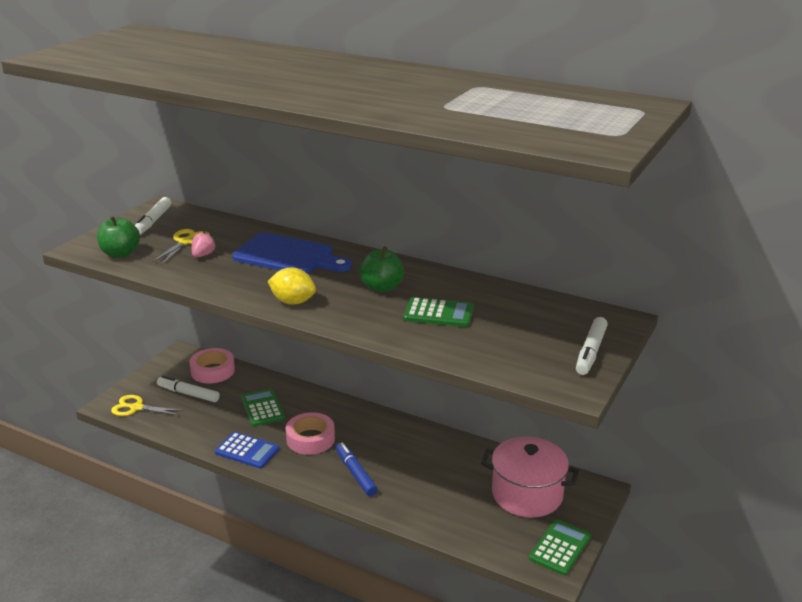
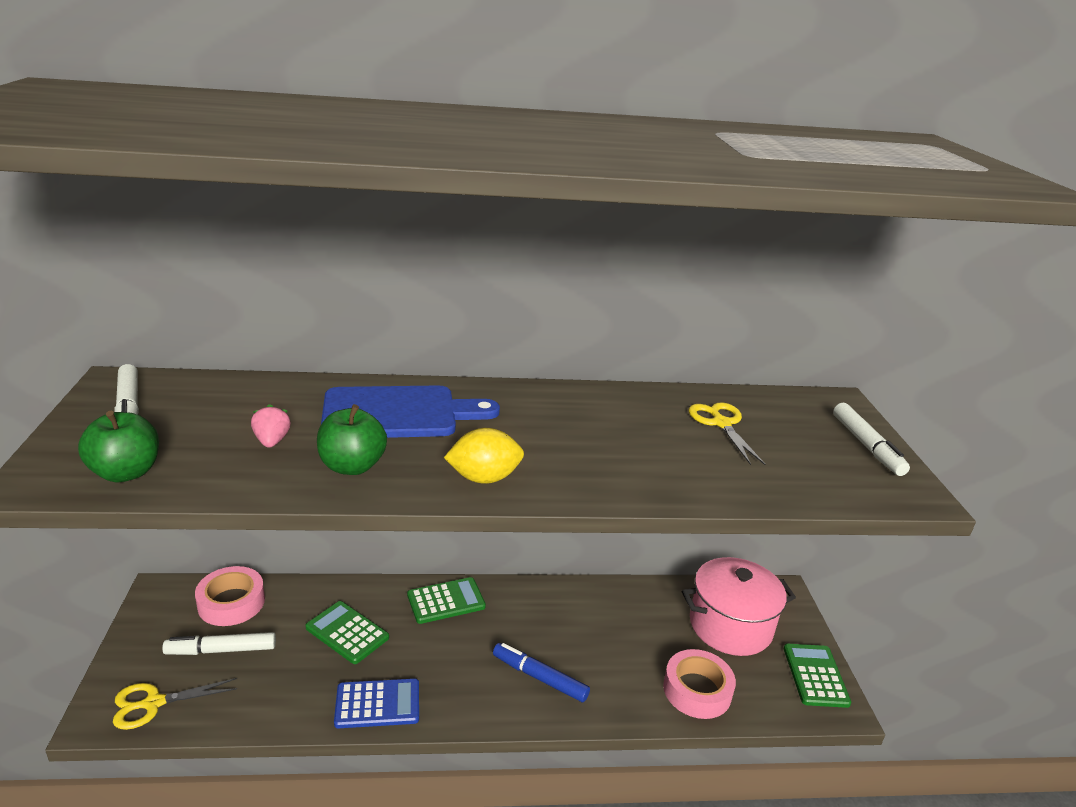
camera: 35 degrees left, 0 degrees up
(185, 242) = (221, 428): yellow scissors -> yellow scissors (721, 424)
(310, 439) = (446, 652): pink tape -> pink tape (697, 690)
(382, 287) = (567, 427): green apple -> green apple (352, 466)
(438, 313) = (670, 443): green calculator -> green calculator (446, 601)

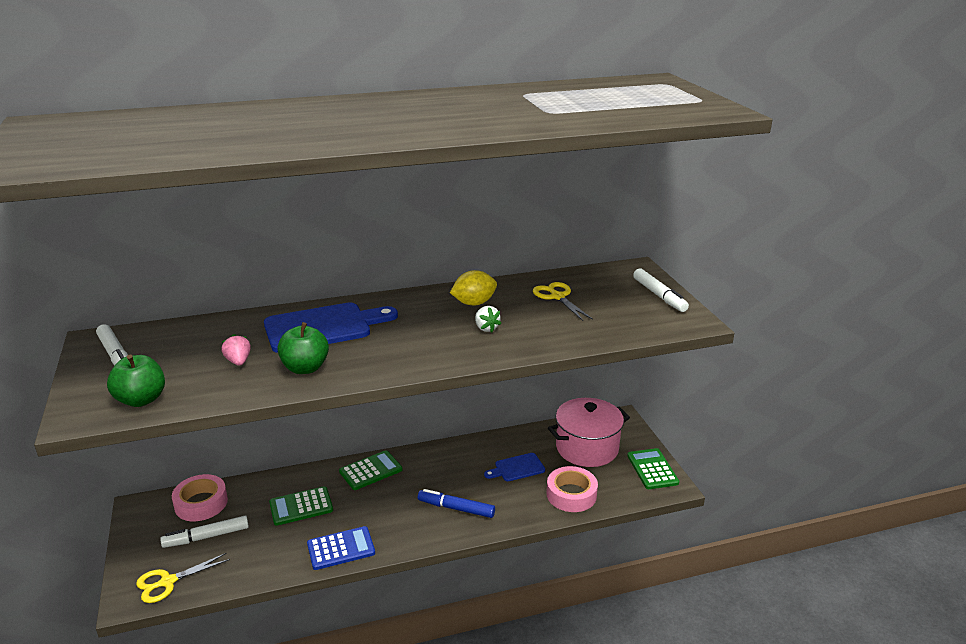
camera: 10 degrees left, 0 degrees up
(347, 633) = (301, 506): green calculator -> green calculator turned 45 degrees counterclockwise
(484, 478) = (402, 360): yellow lemon -> yellow lemon (474, 303)
(612, 452) = (486, 328): none -> white strawberry
(632, 636) = (517, 468): none -> blue cutting board

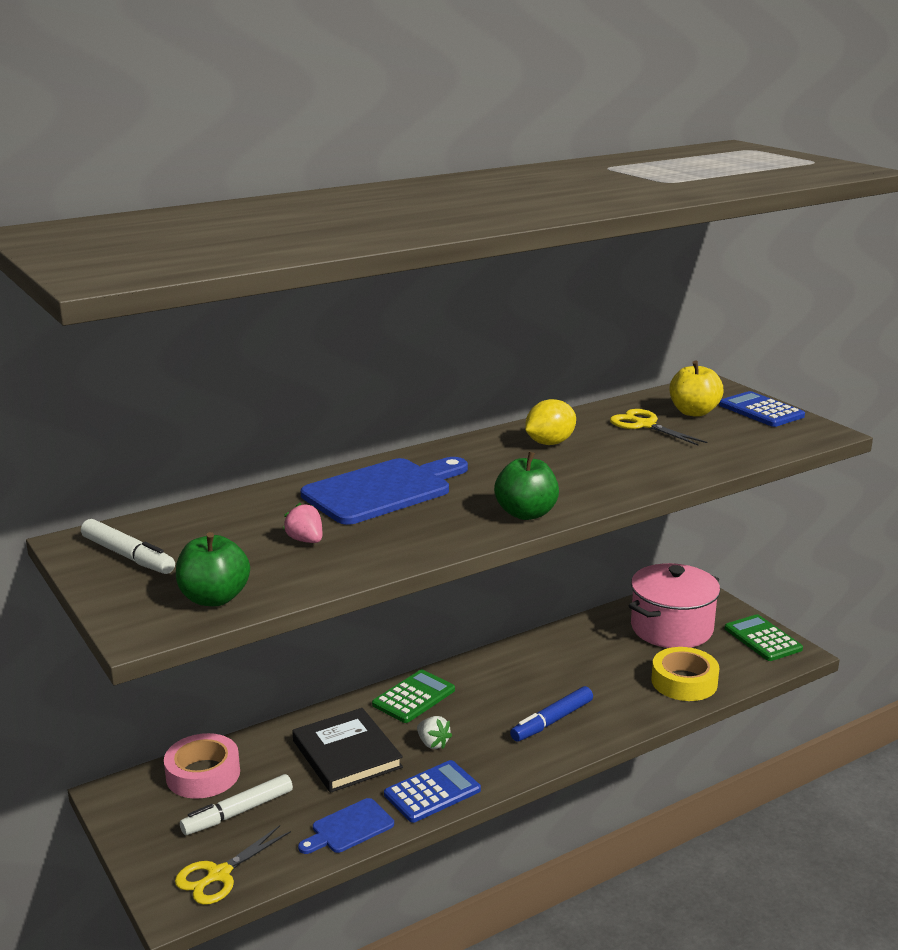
camera: 15 degrees left, 5 degrees down
(301, 506) = (347, 754): green calculator -> black book
(305, 368) = (401, 536): green apple -> green apple (526, 513)
(456, 508) = (552, 721): blue marker -> blue marker turned 45 degrees counterclockwise
(486, 328) = (588, 467): white strawberry -> white strawberry (433, 743)
(517, 468) = (600, 664): blue cutting board -> blue cutting board (349, 828)
(571, 494) = (684, 682): pink tape -> yellow tape
(604, 290) = (694, 412): none -> yellow apple
(659, 296) = (761, 411): white marker -> blue calculator

